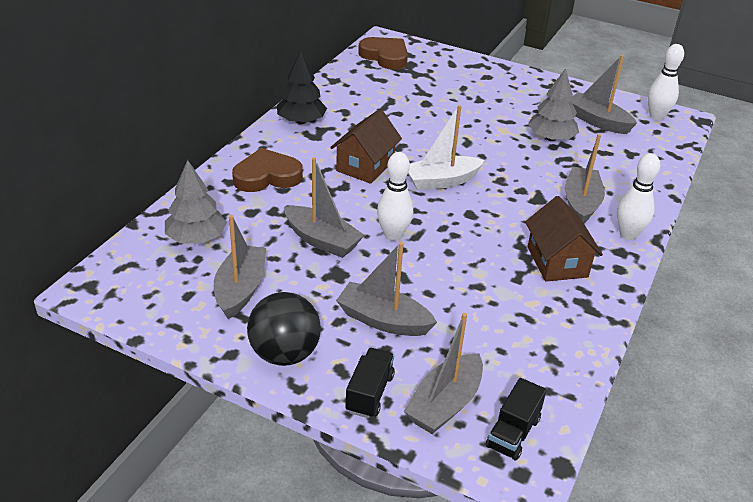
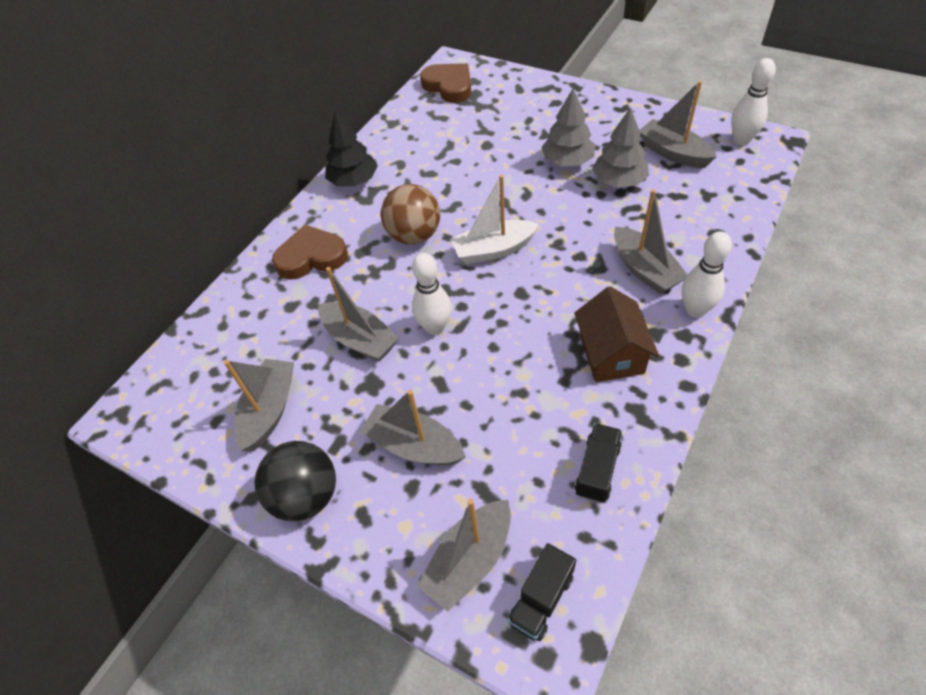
camera: 10 degrees right, 15 degrees up
(196, 238) = (232, 344): grey tree -> grey tree (567, 161)
(365, 166) = (414, 235): brown house -> brown ball
(369, 393) = (390, 547): black truck -> black truck (597, 470)
(581, 203) = (645, 270): grey boat -> grey boat turned 135 degrees clockwise

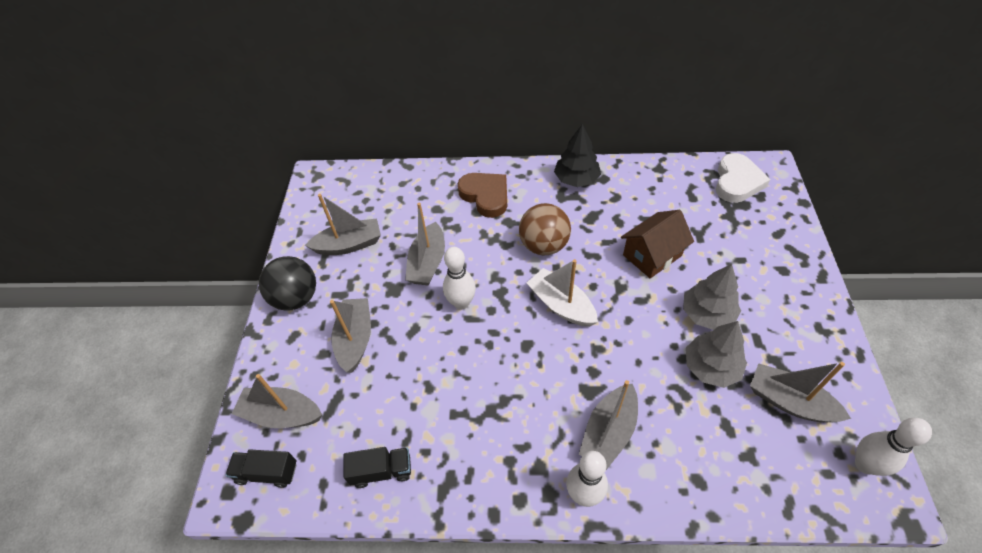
camera: 60 degrees right, 0 degrees up
(449, 86) = (737, 182): brown heart -> white heart
(611, 354) = (498, 439): brown house -> brown house (652, 255)
(673, 153) = (789, 401): grey boat -> grey boat turned 75 degrees counterclockwise

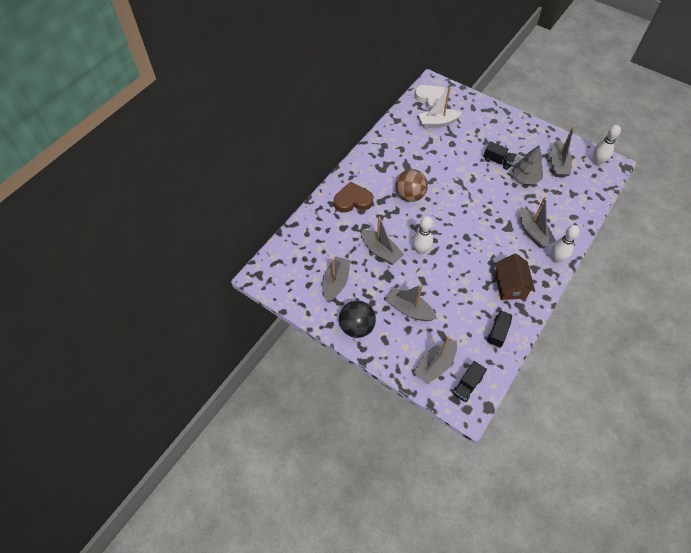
camera: 60 degrees left, 5 degrees up
(561, 305) = (453, 210): white boat -> white boat (437, 123)
(576, 179) = (375, 156): black tree -> none
(652, 255) = (450, 158): brown house -> brown house (510, 286)
(707, 314) = (497, 161): grey tree -> black truck
(789, 401) = (557, 164): grey boat -> grey boat turned 60 degrees counterclockwise

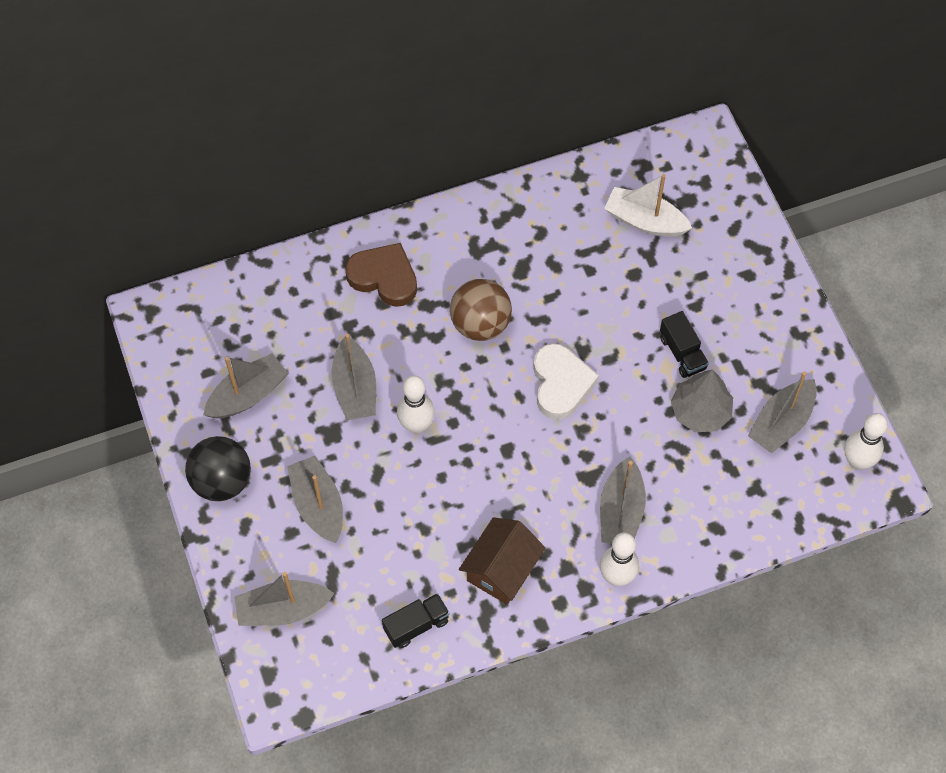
camera: 35 degrees right, 5 degrees up
(431, 99) = (674, 169): white heart -> white heart (561, 384)
(467, 385) = (301, 668): black truck -> none

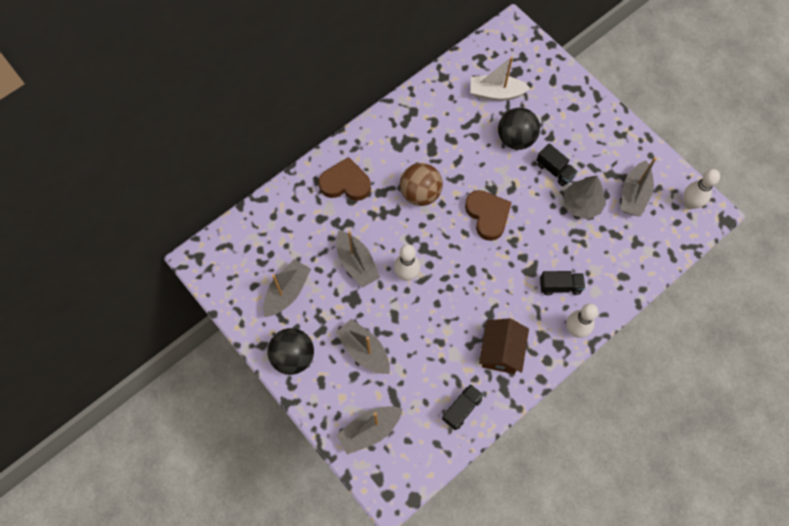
camera: 20 degrees left, 5 degrees up
(561, 384) = (487, 215): white heart -> brown heart
(621, 511) = (560, 286): grey boat -> black truck
(645, 292) = (515, 139): none -> black ball

